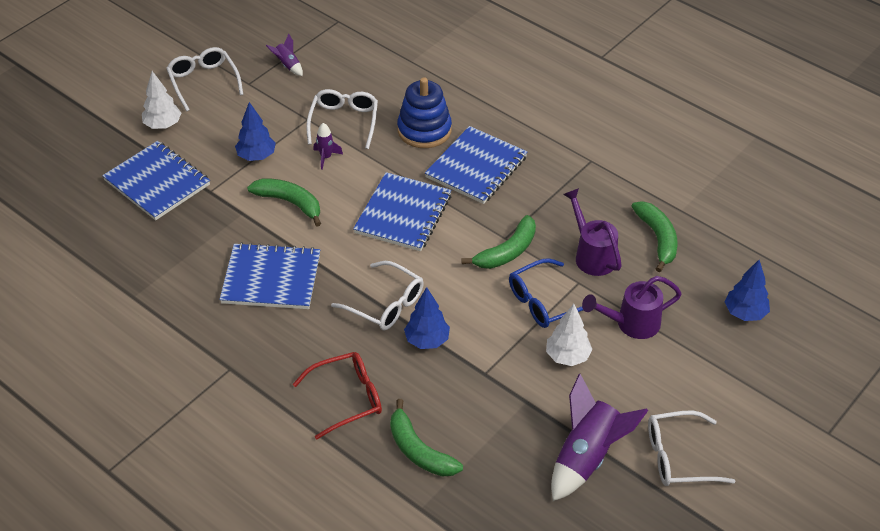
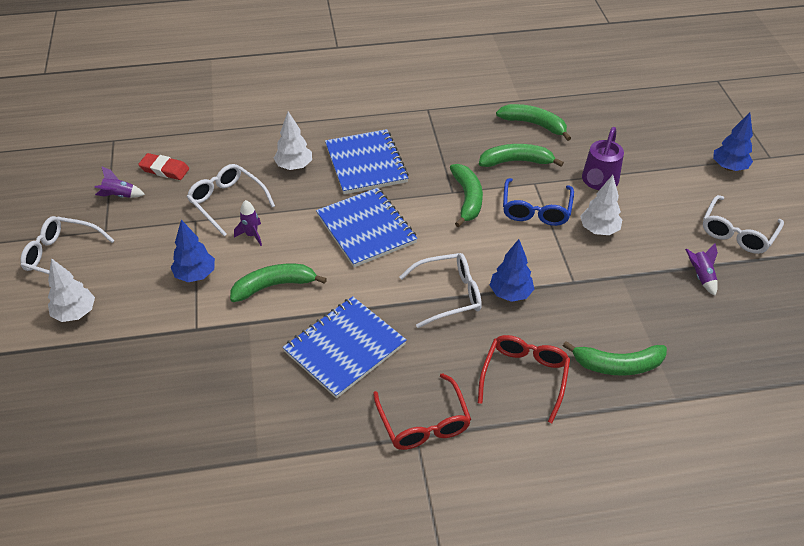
camera: 50 degrees left, 0 degrees up
(157, 182) = (139, 358): blue notebook -> none
(246, 365) = (424, 423): none -> red glasses
(339, 67) = (164, 169): none -> red eraser
(424, 130) = (294, 166): blue stacking toy -> white tree
(587, 457) = (701, 276): purple rocket -> purple rocket, size x0.48
(592, 255) = (516, 161): purple watering can -> green banana
(745, 313) = (638, 129): blue tree -> blue tree (728, 167)

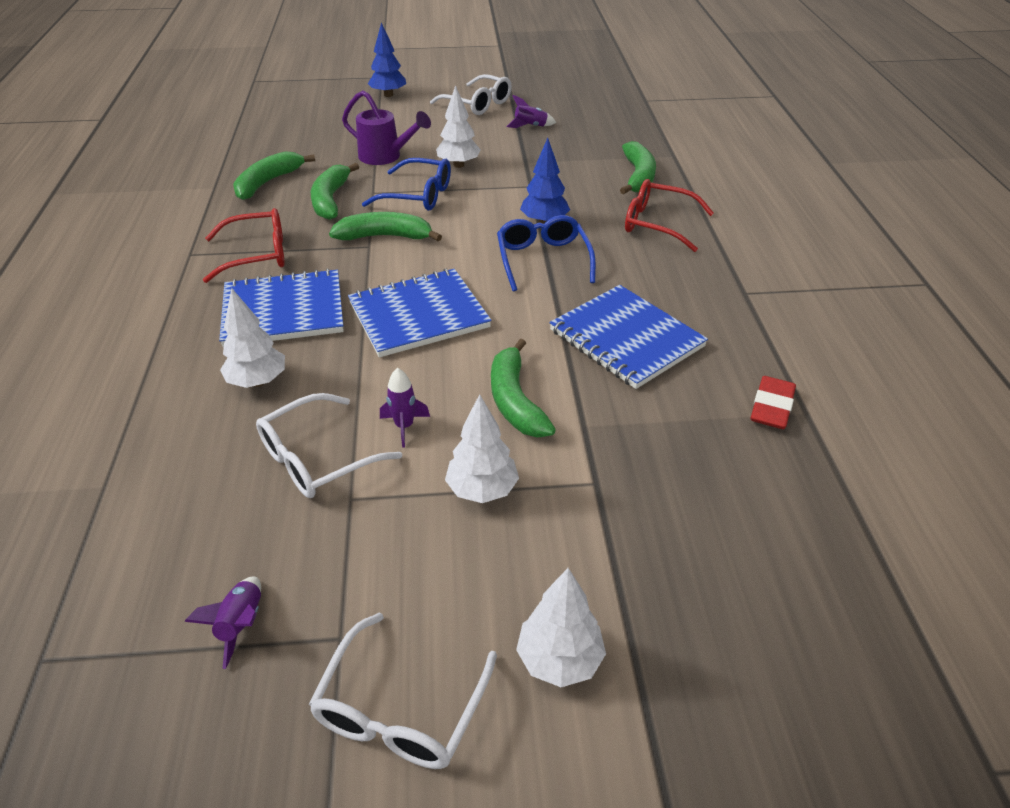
camera: 85 degrees left, 5 degrees down
(164, 169) = (189, 554): red eraser -> red eraser (771, 407)
(195, 275) = (482, 490): blue tree -> white tree
(424, 423) = (726, 287): red glasses -> red glasses (258, 255)
(449, 294) = (543, 259): white glasses -> blue glasses

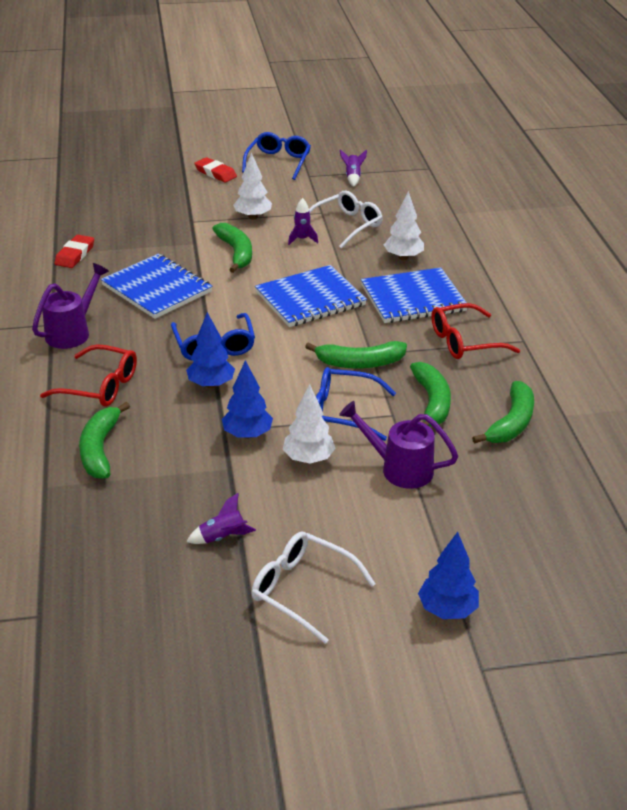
camera: 175 degrees right, 5 degrees down
(400, 710) = (278, 162): white glasses -> blue glasses
(509, 182) = (247, 434): none -> blue tree
(559, 660) = (215, 173): white tree -> red eraser
(714, 281) = (72, 332): none -> purple watering can

